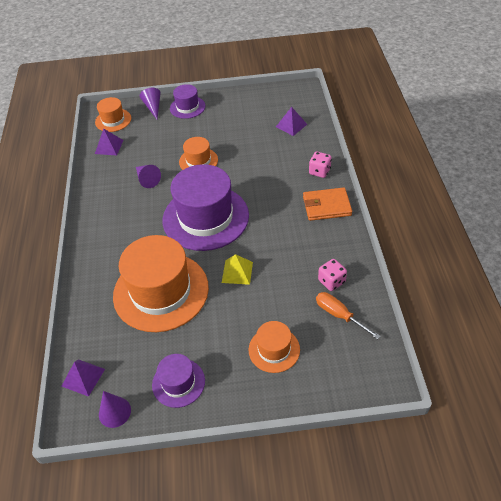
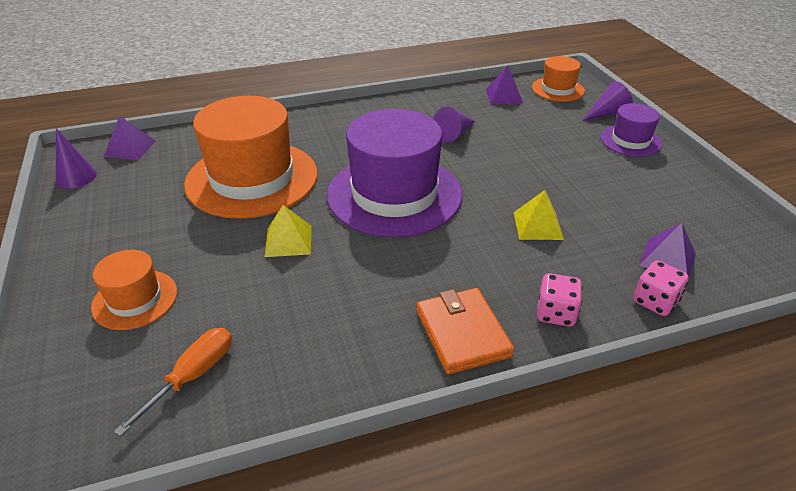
camera: 75 degrees right, 10 degrees down
(178, 382) = (102, 216): purple hat -> none
(198, 161) = (513, 169): orange hat -> none
(253, 162) = (538, 225): none -> yellow pyramid
(331, 281) = (271, 358): pink dice -> pink dice (655, 301)

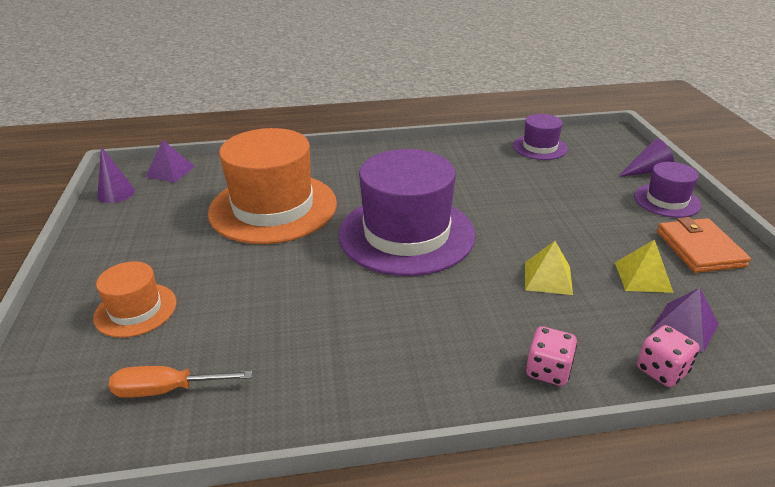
camera: 10 degrees right, 5 degrees down
(192, 376) = (167, 390): orange screwdriver -> orange screwdriver turned 135 degrees counterclockwise
(288, 240) = (292, 269): yellow pyramid -> yellow pyramid (643, 277)
(454, 134) = (480, 180): purple cone -> none
(462, 333) = (444, 379): orange wallet -> orange wallet (699, 249)
(504, 96) = (540, 147): purple pyramid -> purple hat
(558, 89) = (598, 144): orange hat -> none

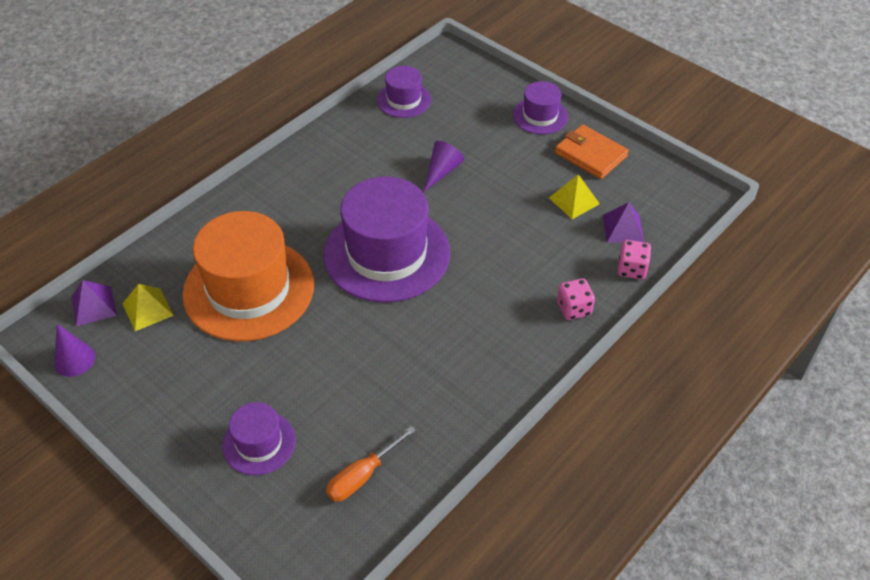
camera: 40 degrees left, 15 degrees up
(135, 310) = (259, 443): orange hat -> purple hat
(548, 278) = (518, 236): yellow pyramid -> yellow pyramid (147, 309)
(647, 171) = (505, 88): purple cone -> purple cone (442, 171)

